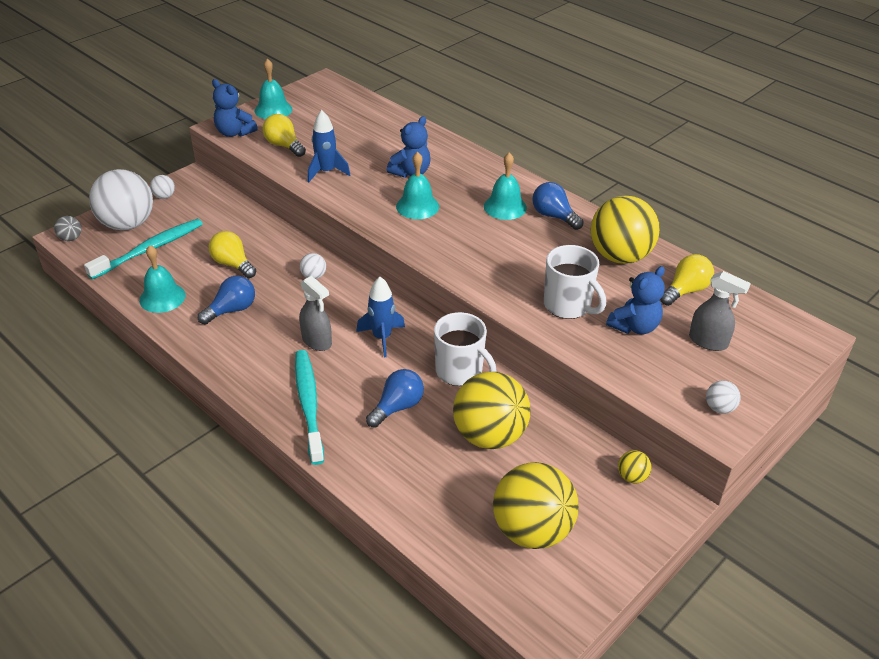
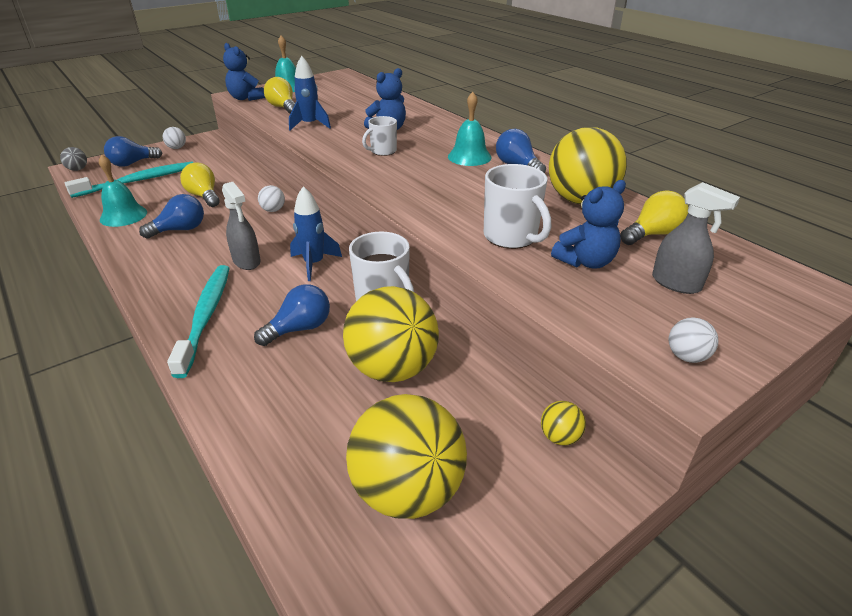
camera: 10 degrees right, 5 degrees down
(127, 224) = (132, 163): white ball -> blue light bulb
(417, 206) = (382, 151): turquoise bell -> white mug

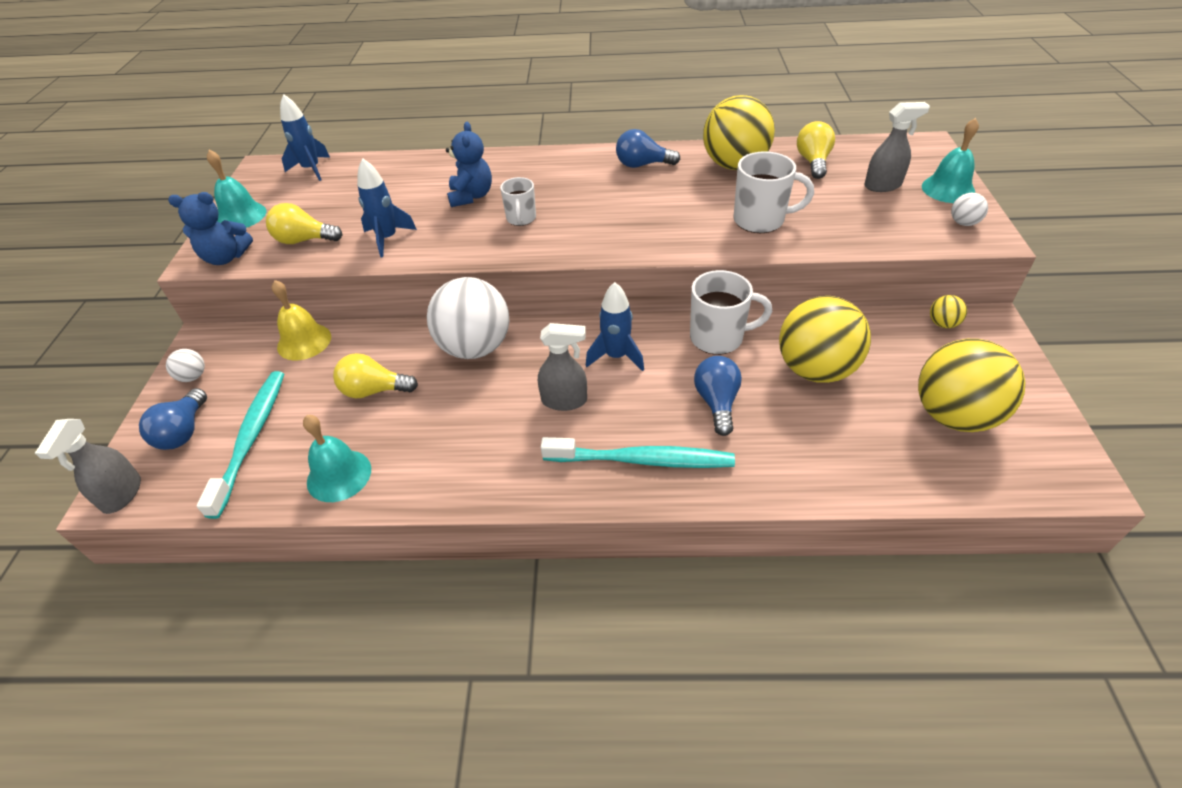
camera: 50 degrees left, 10 degrees up
(78, 169) = (122, 494): grey ball -> grey spray bottle
(180, 230) = (437, 433): blue light bulb -> none
(206, 316) = (642, 460): turquoise toothbrush -> turquoise toothbrush turned 150 degrees clockwise
(230, 161) = (304, 341): none -> yellow bell
(273, 210) = (475, 347): white ball -> white ball, size x2.41
(356, 84) = (311, 169): none -> blue rocket
(469, 157) = (594, 179): turquoise bell -> turquoise bell (948, 189)
(585, 262) = (825, 205): blue teddy bear -> none

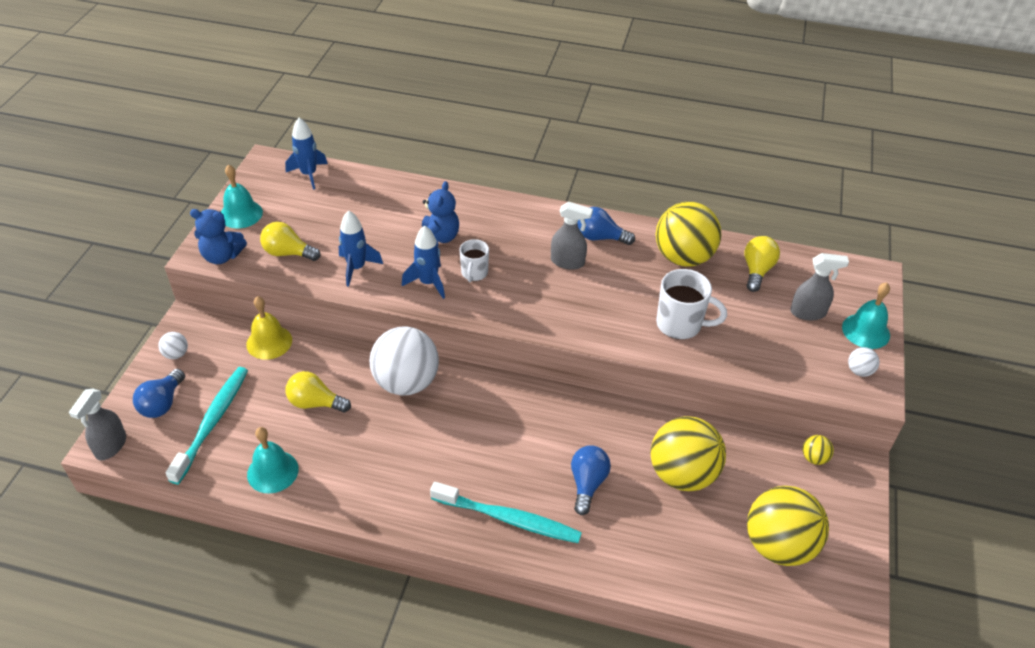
camera: 10 degrees right, 0 degrees up
(564, 400) = (464, 450): grey spray bottle -> grey spray bottle (568, 262)
(616, 356) = (520, 420): blue rocket -> blue rocket (428, 283)
(718, 338) = (612, 423): white mug -> none

